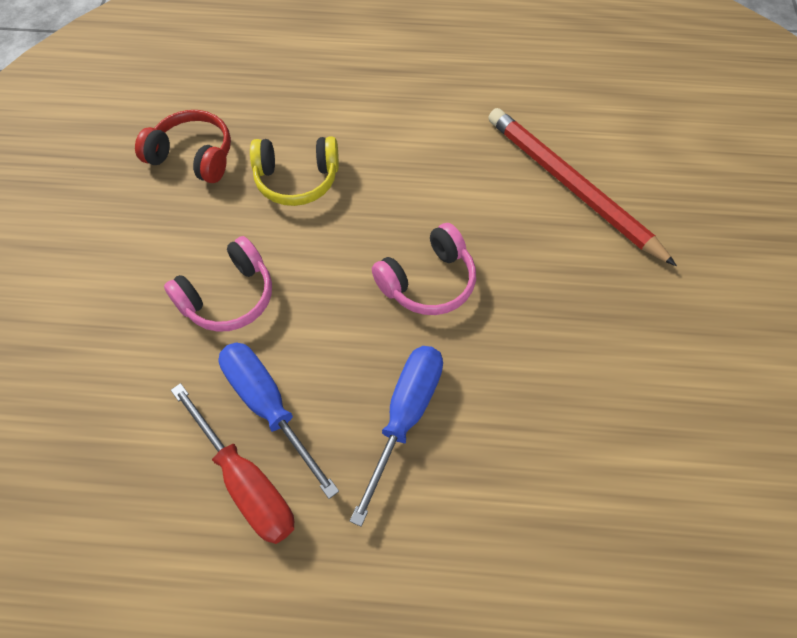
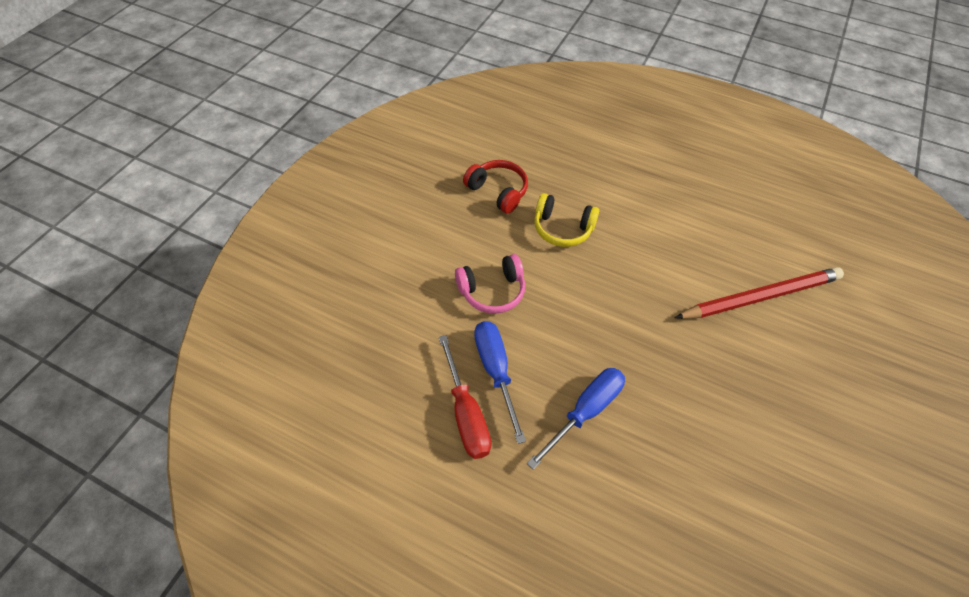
camera: 20 degrees right, 5 degrees down
(428, 282) = (631, 327): pink headphones -> none
(571, 187) = (760, 296): red pencil -> red pencil turned 90 degrees clockwise

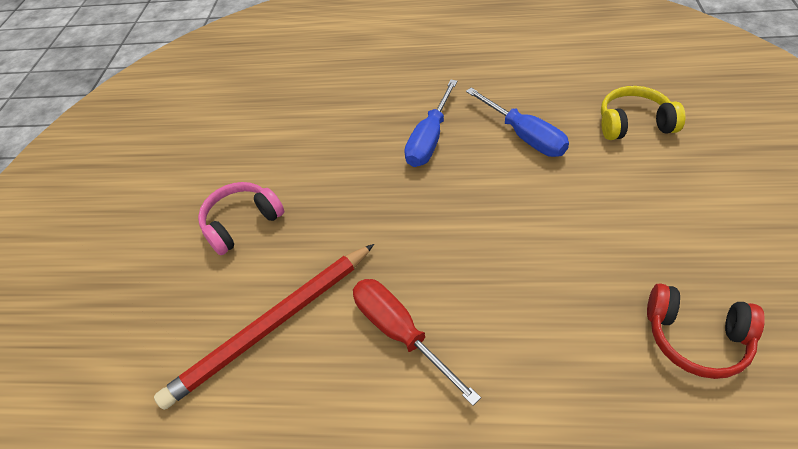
camera: 165 degrees right, 5 degrees down
(466, 413) = (525, 101): red screwdriver -> red screwdriver (400, 332)
(492, 291) = (584, 199): pink headphones -> pink headphones (242, 223)
(562, 228) = (562, 315): yellow headphones -> yellow headphones (633, 124)

